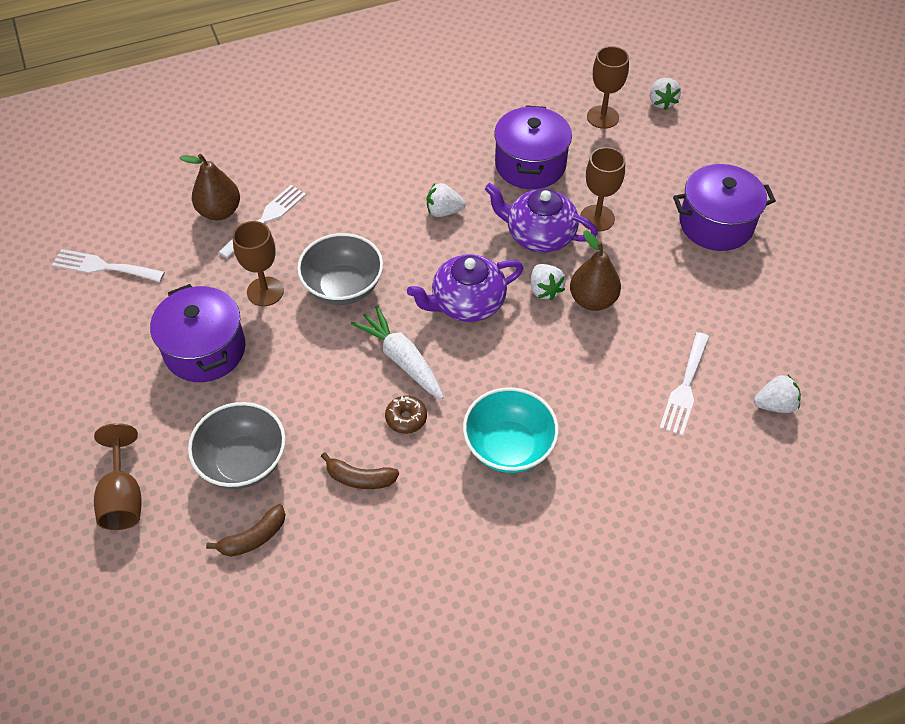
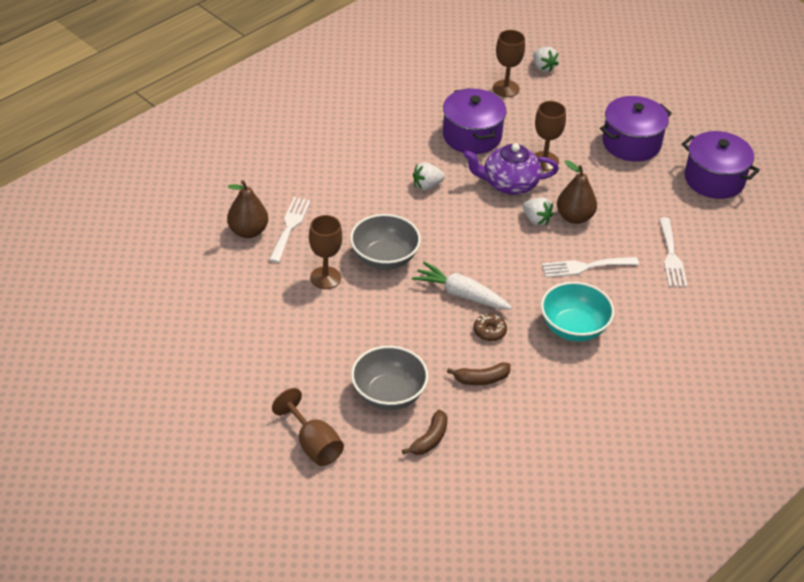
camera: 25 degrees left, 10 degrees down
(103, 267) = (180, 296): white fork -> white fork (585, 267)
(205, 350) = (306, 330): purple pot -> purple pot (714, 179)
(466, 303) = (485, 244): purple teapot -> none
(774, 405) = (736, 250): white strawberry -> none

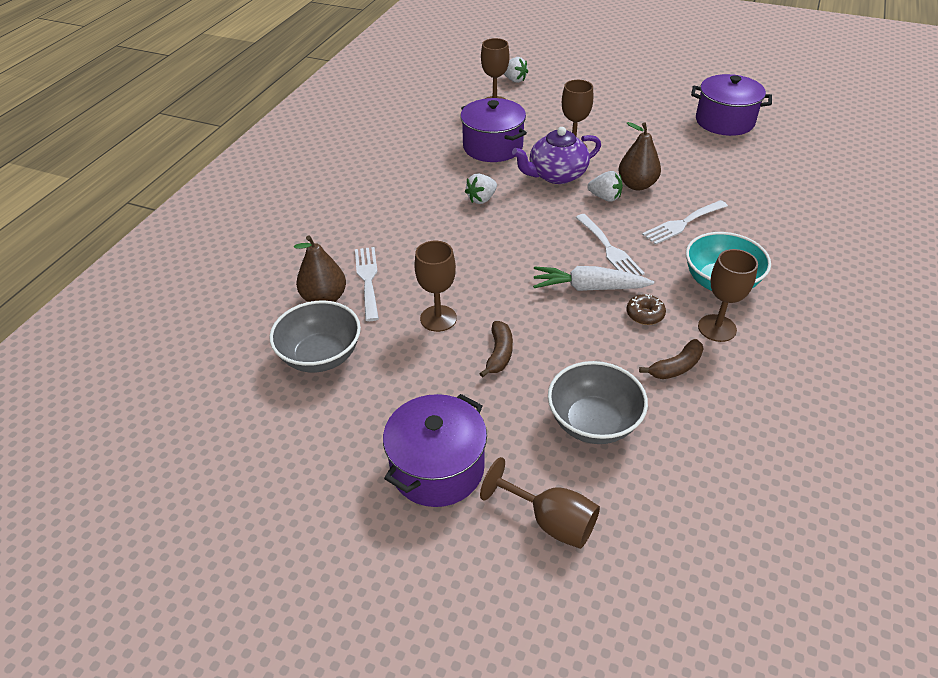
camera: 20 degrees left, 0 degrees up
(384, 258) = (487, 278): grey bowl -> grey bowl (321, 356)
(429, 439) = (676, 458): brown banana -> brown banana (499, 354)
(539, 362) = (717, 328): none -> brown goblet
(631, 143) = (634, 114): purple pot -> purple pot (437, 468)
(671, 256) = (747, 191): white fork -> white fork (609, 249)

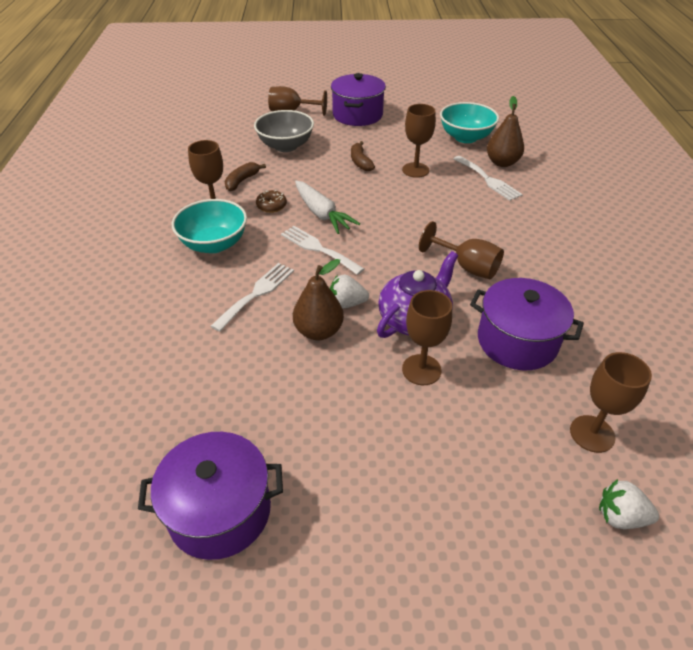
camera: 155 degrees right, 0 degrees up
(321, 356) = (465, 137): grey bowl -> turquoise bowl
(481, 199) = (467, 267): white strawberry -> brown goblet
(589, 287) = (321, 214): white carrot -> white carrot turned 75 degrees clockwise

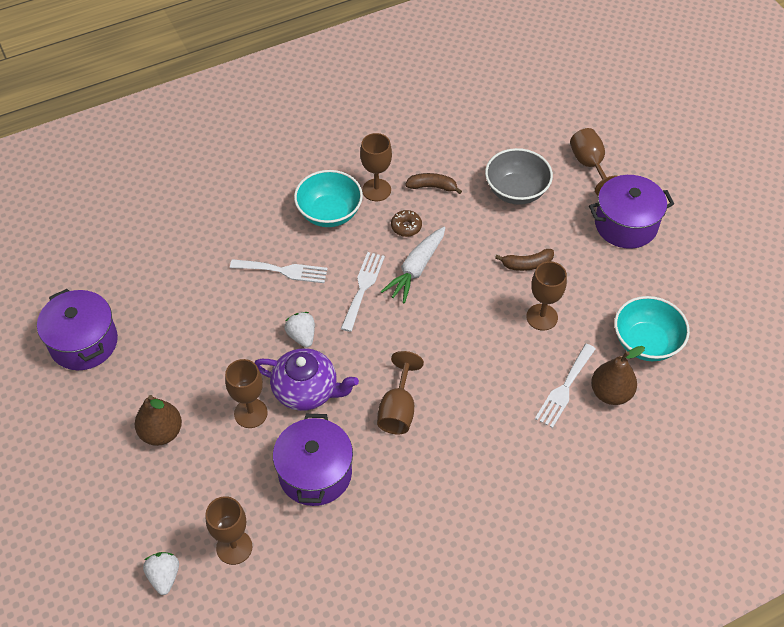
camera: 65 degrees right, 10 degrees up
(318, 331) = (261, 330): brown pear -> brown pear (161, 432)
(360, 162) = (527, 264): brown banana -> brown banana turned 150 degrees counterclockwise

